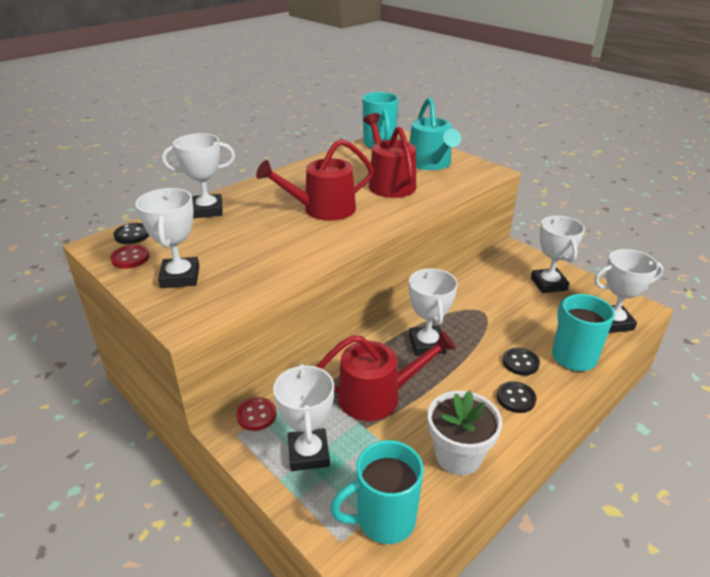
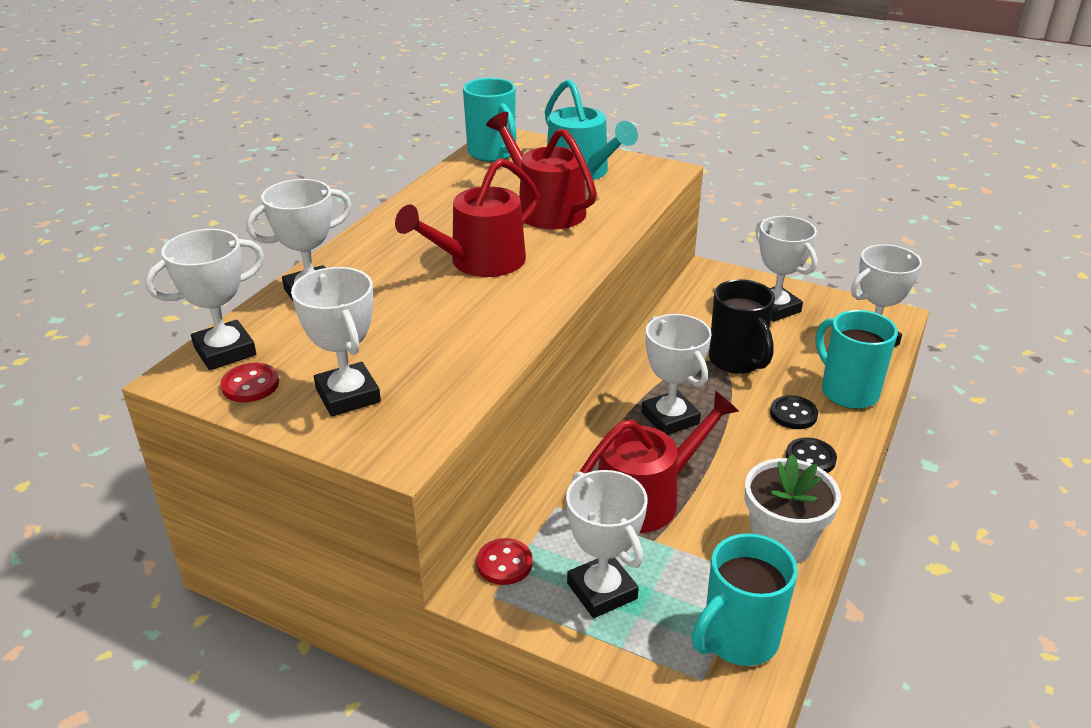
camera: 20 degrees left, 0 degrees up
(132, 235) = (225, 351): black button -> white trophy
(498, 315) = (737, 361): none -> black mug

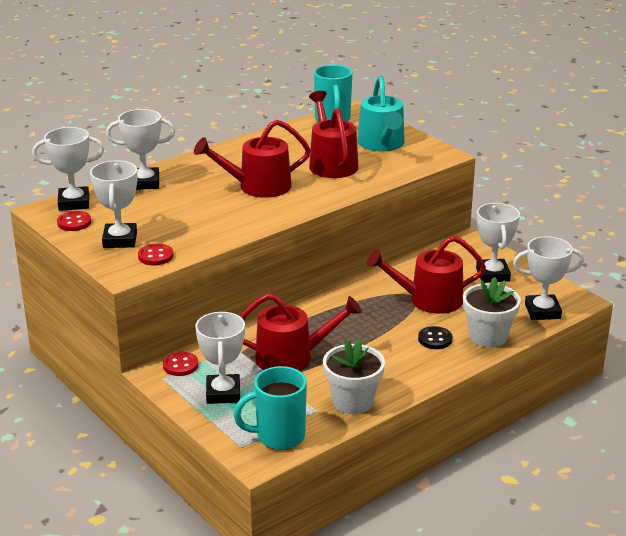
camera: 25 degrees right, 5 degrees down
(426, 408) = (155, 256): none -> red button
(670, 418) = (349, 320): white trophy -> none
(737, 361) = (429, 300): black mug -> red watering can
(810, 458) = (419, 365): black button -> none
(847, 392) = (488, 336): turquoise mug -> white flower pot

